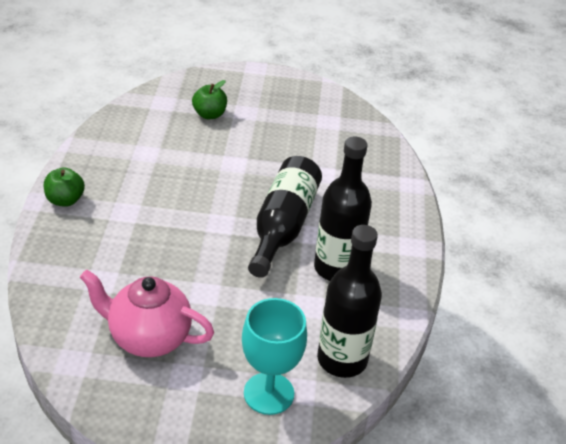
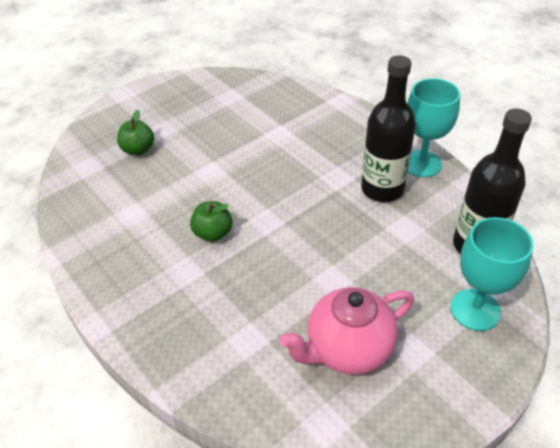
camera: 40 degrees left, 5 degrees up
(65, 200) = (121, 303): green apple -> green apple (213, 233)
(283, 226) = (309, 188): black bottle -> none
(399, 276) = (421, 163): none -> turquoise goblet

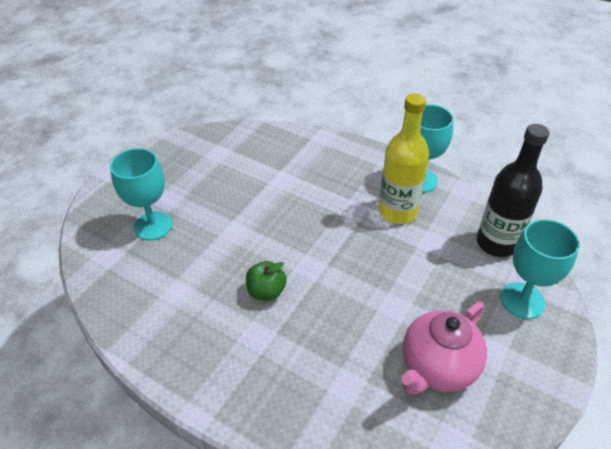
camera: 20 degrees left, 0 degrees up
(138, 150) = (153, 226): green apple -> turquoise goblet
(382, 189) = (398, 211): black bottle -> yellow bottle

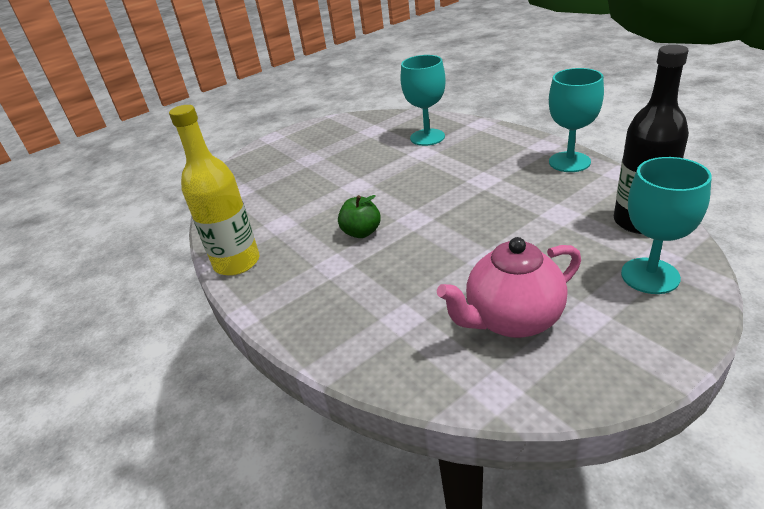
camera: 25 degrees right, 10 degrees down
(153, 226) = (287, 175): turquoise goblet -> turquoise goblet (427, 137)
(398, 211) = (531, 185): yellow bottle -> yellow bottle (237, 262)

